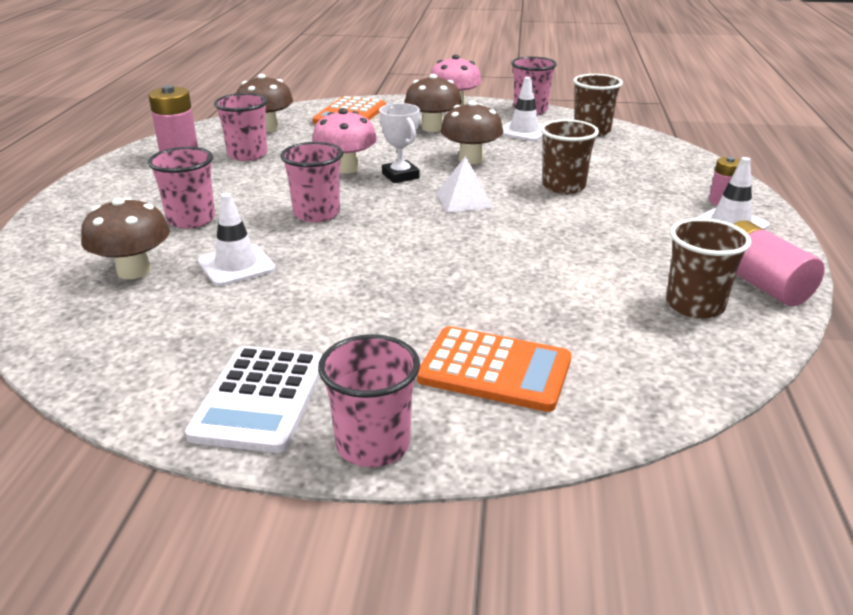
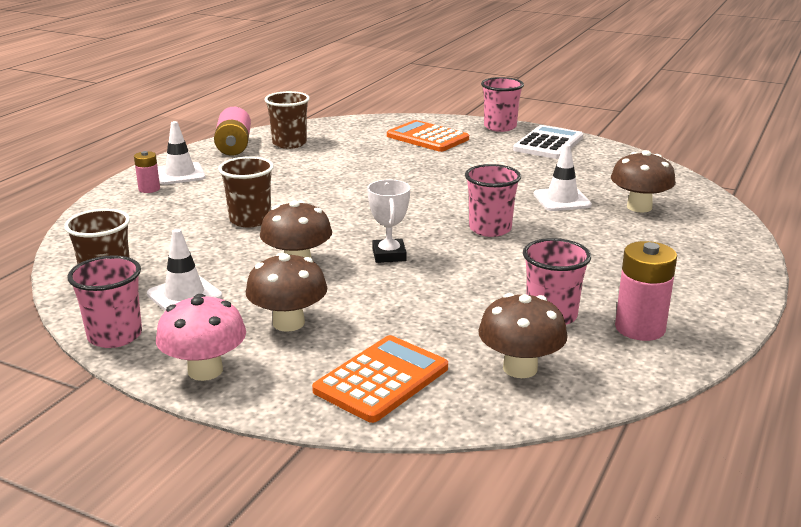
camera: 160 degrees left, 5 degrees down
(191, 219) = (604, 240): pink cup -> none
(346, 168) = (440, 274): pink mushroom -> none
(464, 200) = (352, 221): white pyramid -> none

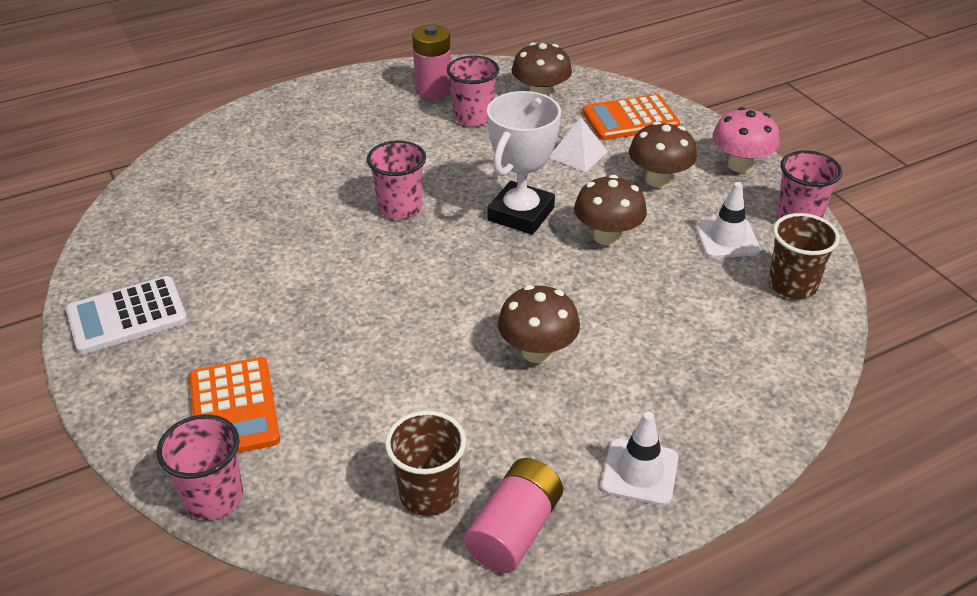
camera: 145 degrees left, 15 degrees up
(149, 189) = (697, 448): pink battery -> none
(250, 220) = (609, 321): brown cup -> none
(389, 255) = (521, 214): white trophy -> white trophy, size x1.66
(397, 318) = (578, 154): none -> white pyramid
(500, 127) = (108, 389): pink cup -> pink cup (213, 497)
(562, 200) = (282, 216): white traffic cone -> none
(639, 207) = (238, 178): brown mushroom -> brown mushroom (537, 351)

